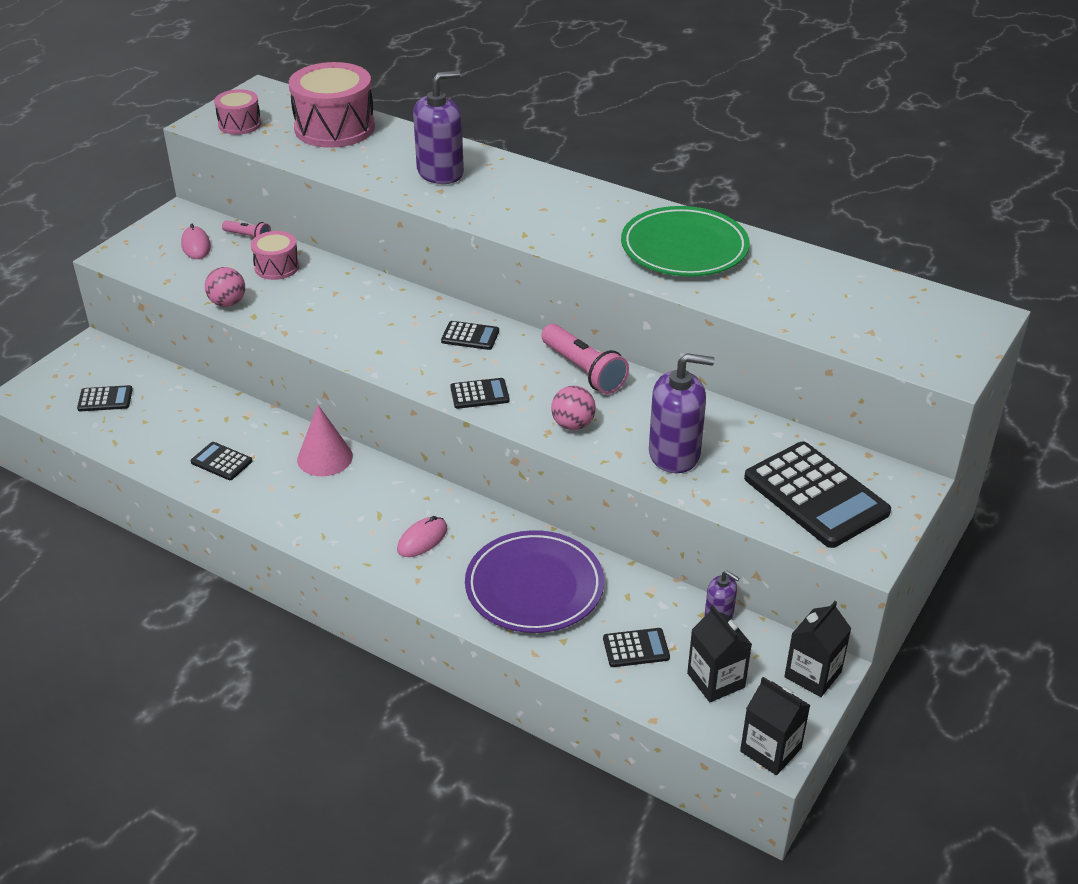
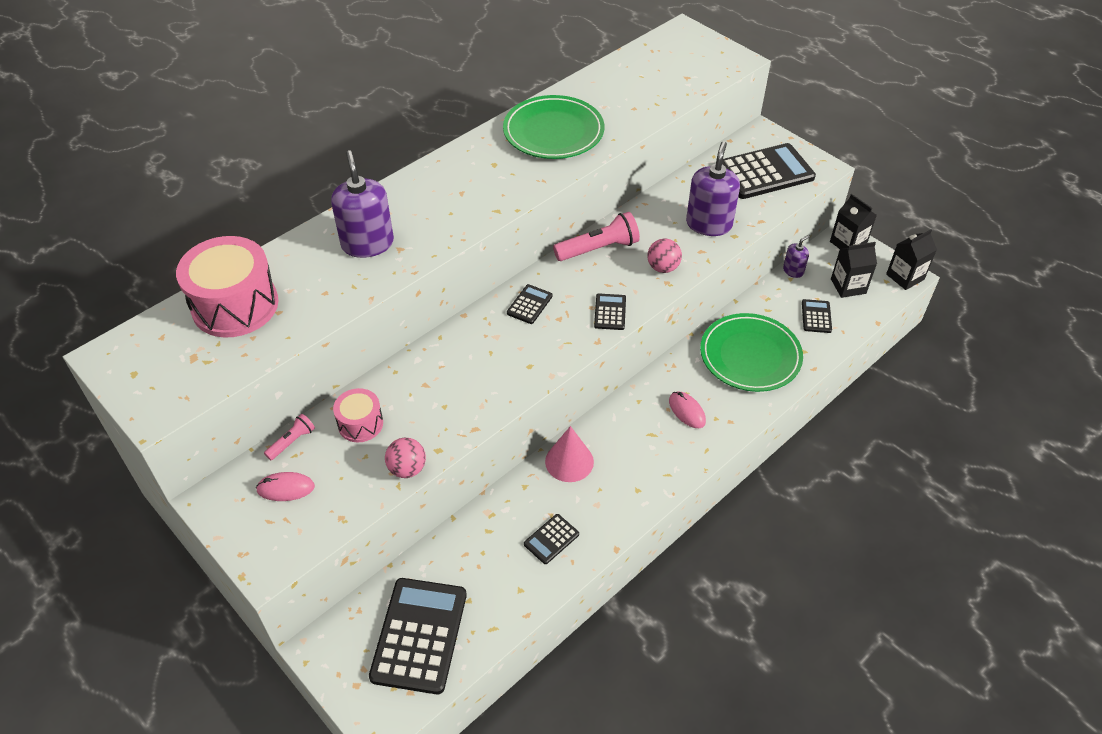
camera: 75 degrees left, 10 degrees up
(105, 399) = (419, 635): black calculator -> black calculator, size x2.13
(239, 124) = (177, 380): pink drum -> none
(534, 587) = (750, 356): purple plate -> green plate

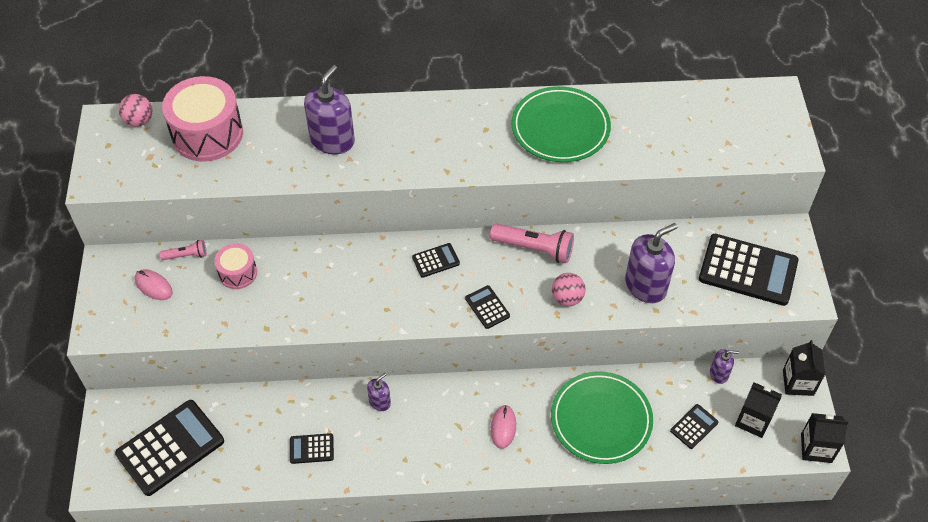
camera: 40 degrees right, 5 degrees up
(407, 469) = (235, 327): pink ball -> pink ball (139, 121)
(569, 461) = (380, 402): pink cone -> purple soap dispenser
(610, 312) = (487, 307): black calculator -> black calculator turned 75 degrees counterclockwise

